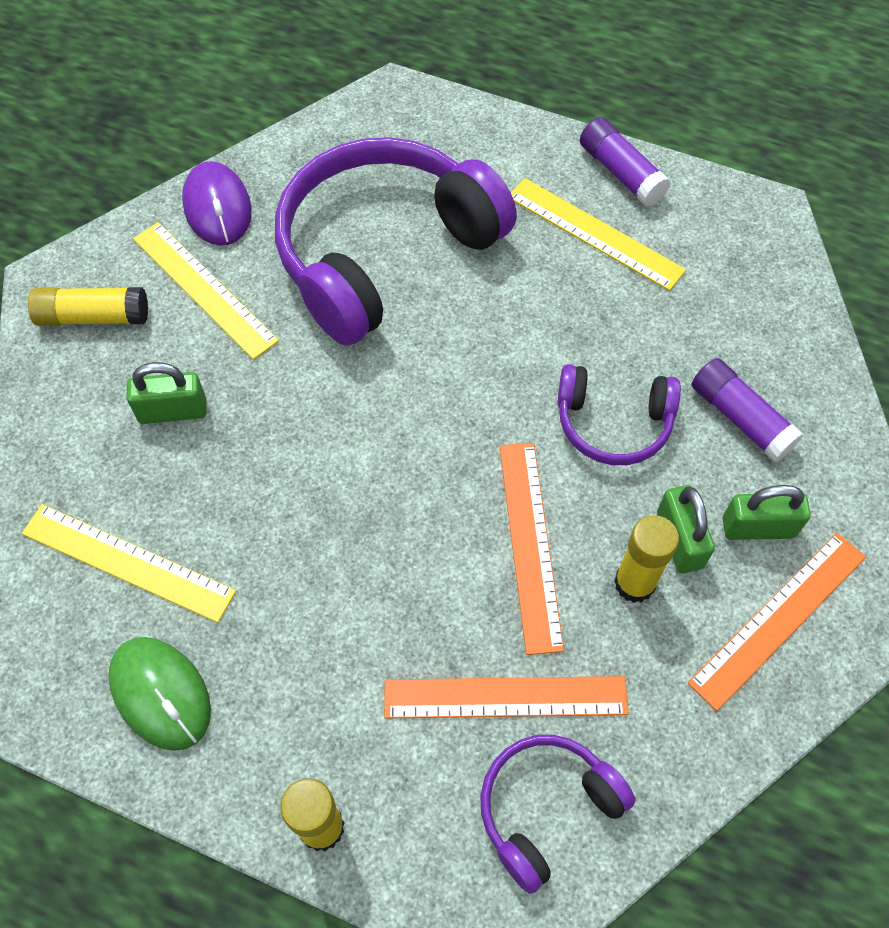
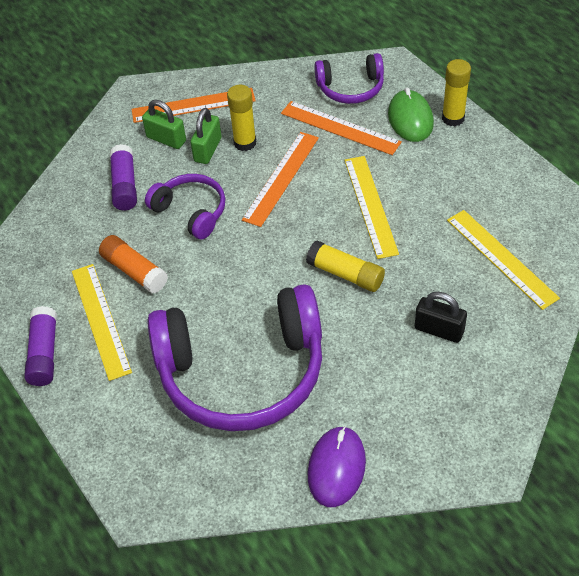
camera: 145 degrees left, 10 degrees down
(93, 316) = (466, 421): yellow glue stick -> yellow glue stick (345, 274)
(161, 694) = (507, 193): green mouse -> green mouse (410, 119)
(173, 411) = (439, 330): green padlock -> black padlock
(204, 289) = (379, 404): yellow ruler -> yellow ruler (370, 205)
(611, 307) = (134, 271): none -> orange glue stick

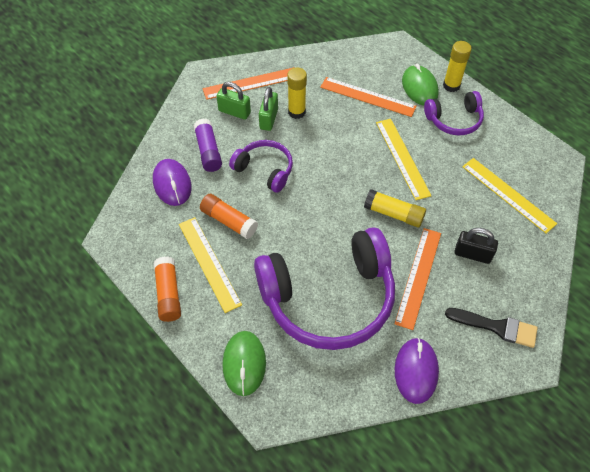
camera: 10 degrees left, 5 degrees up
(44, 353) = (168, 294): purple glue stick -> orange glue stick
(73, 223) = (172, 184): none -> purple mouse
(121, 443) = (244, 364): none -> green mouse
(281, 178) = (330, 139): orange ruler -> orange ruler (418, 277)
(350, 88) = (370, 64): purple headphones -> purple headphones (454, 120)
(452, 422) = (496, 327): none -> black brush

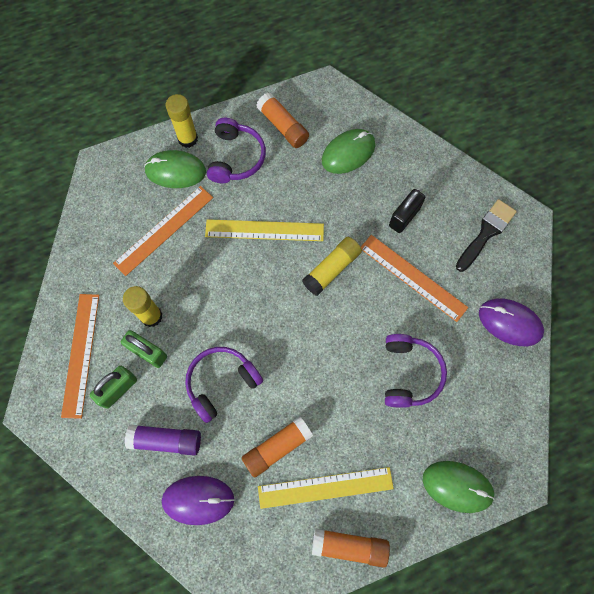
camera: 70 degrees left, 15 degrees up
(329, 298) = (409, 373): purple headphones -> purple headphones, size x0.50
(502, 141) = (283, 126): none -> orange glue stick
(508, 194) = (348, 153): yellow ruler -> green mouse

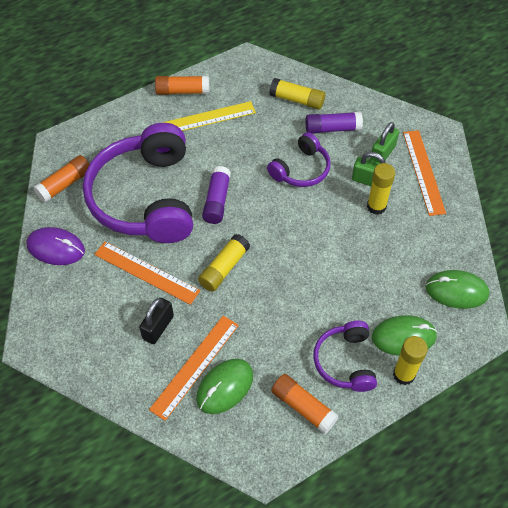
camera: 170 degrees right, 15 degrees down
(164, 230) = (393, 278): orange ruler -> orange ruler (195, 366)
(198, 500) = (297, 100): purple mouse -> yellow glue stick
(264, 230) = (296, 293): yellow ruler -> none
(277, 447) = (246, 136): orange glue stick -> orange glue stick (65, 184)
(327, 355) = (217, 201): none -> purple glue stick
(409, 373) = (145, 197): purple headphones -> purple headphones, size x2.01
(457, 486) = (105, 133): green mouse -> green mouse (456, 291)
(486, 232) = (74, 325): black brush -> none

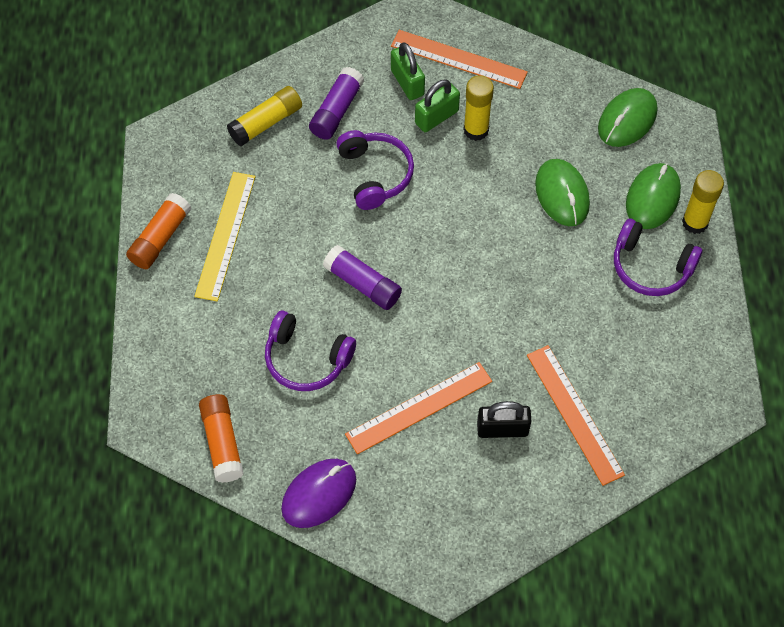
camera: 60 degrees left, 5 degrees up
(145, 197) = (306, 359): purple headphones -> purple headphones, size x0.50
(158, 327) = (502, 429): black padlock -> black padlock turned 60 degrees counterclockwise
(224, 268) = (463, 323): yellow glue stick -> none
(225, 387) = (616, 396): green mouse -> green mouse (562, 194)
(303, 407) = (681, 333): orange glue stick -> none

